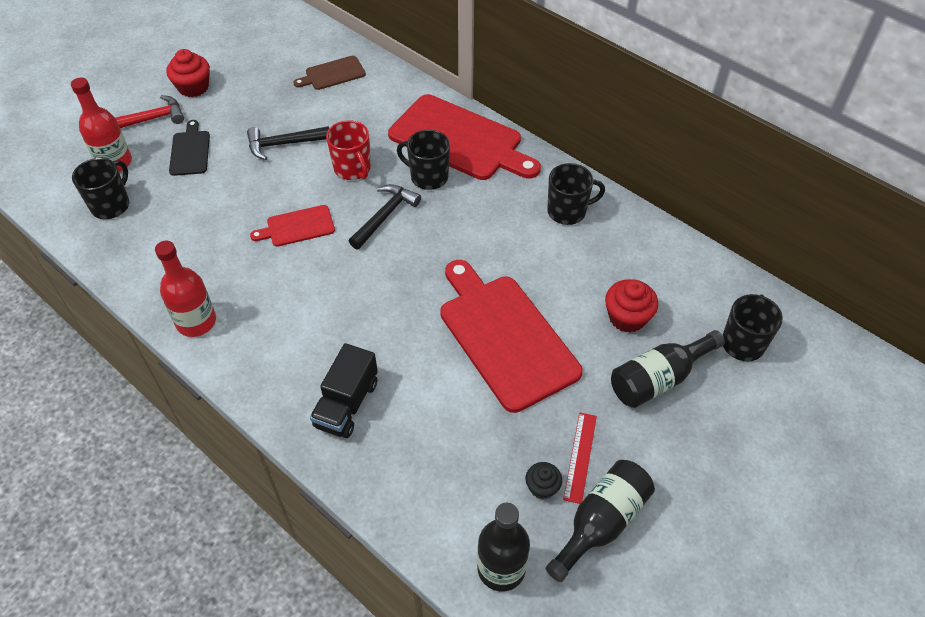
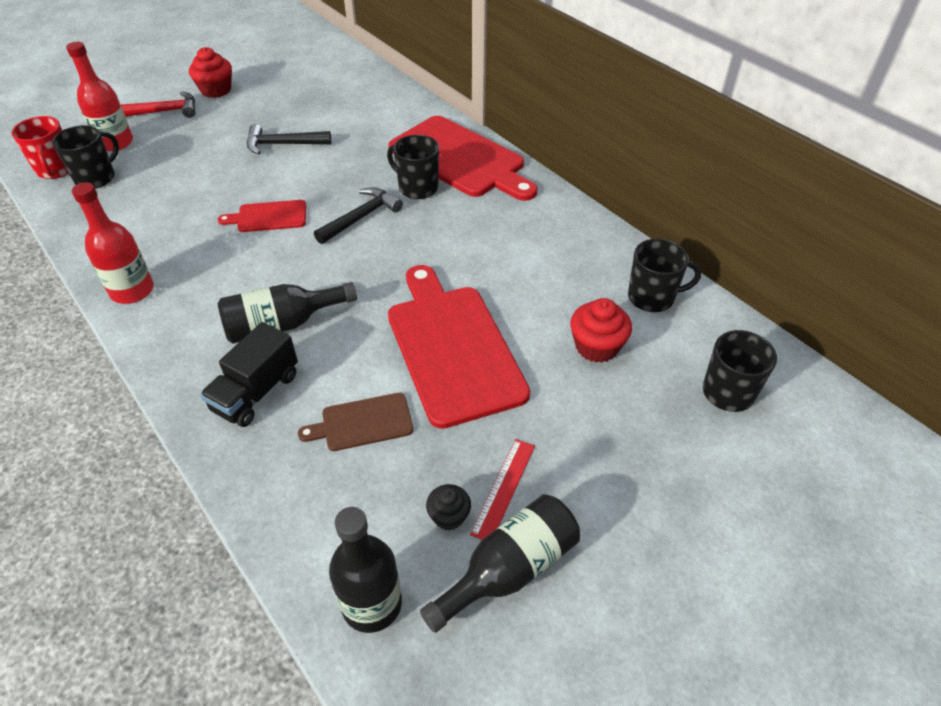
camera: 10 degrees right, 5 degrees down
(190, 151) = (190, 141): black cutting board -> none
(333, 74) = (352, 92): brown cutting board -> brown cutting board (363, 423)
(352, 169) = (343, 172): red mug -> red mug (56, 169)
(567, 211) = (556, 235): black mug -> black mug (652, 297)
(658, 379) = (618, 416): black bottle -> black bottle (282, 324)

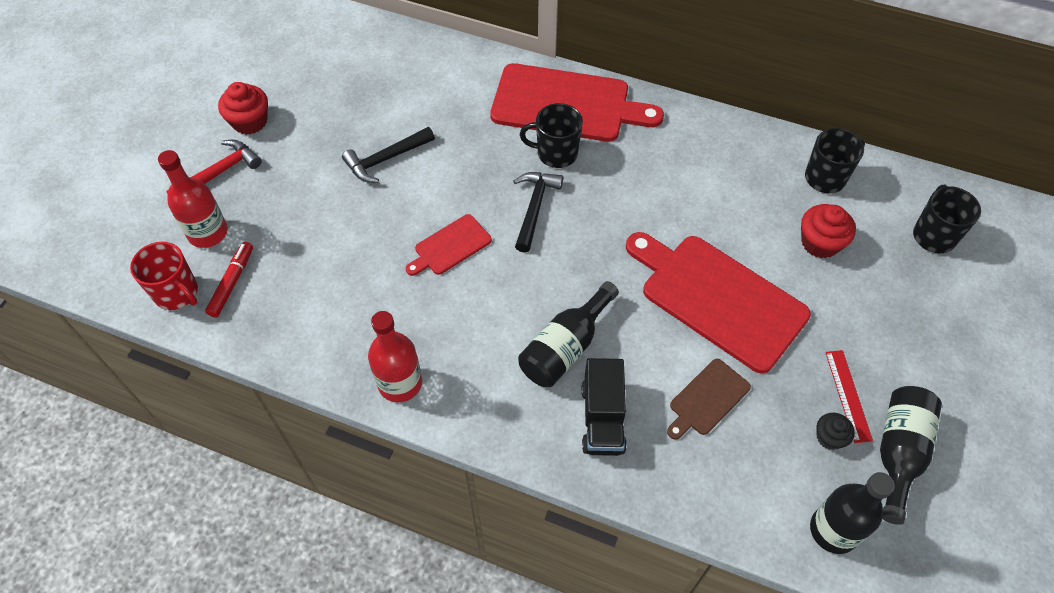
camera: 30 degrees left, 10 degrees up
(96, 178) = (232, 282): black mug -> red marker

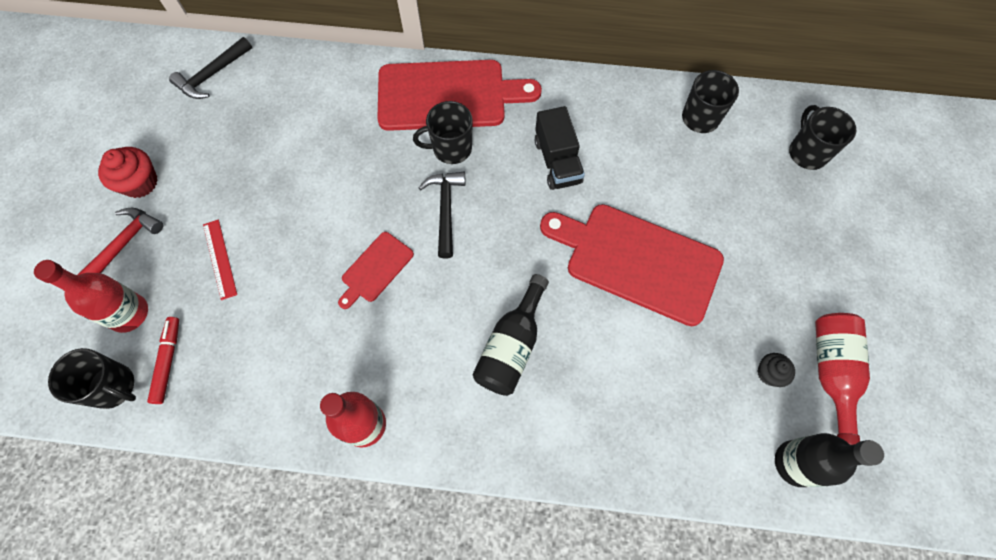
camera: 15 degrees left, 10 degrees up
(177, 293) = (114, 387): red mug -> black mug
(386, 159) = (288, 192): black hammer -> black hammer (212, 75)
(602, 419) = (564, 410): black truck -> black truck (557, 161)
(707, 399) = (653, 364): brown cutting board -> none
(820, 243) = (712, 183): red cupcake -> none
(848, 395) = (774, 328): red ruler -> red ruler (220, 259)
(898, 453) = (831, 372): black bottle -> red bottle

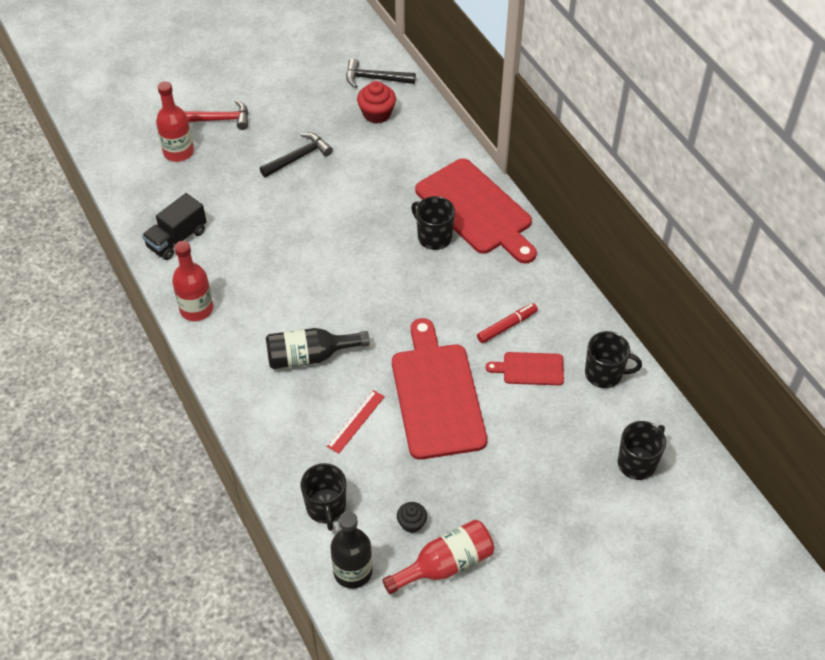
camera: 55 degrees right, 15 degrees down
(114, 387) = (130, 176): black mug -> black mug (326, 507)
(140, 183) = (266, 98): red cupcake -> red cupcake (377, 114)
(168, 361) = (164, 190): red marker -> red marker (507, 326)
(220, 259) = (248, 170): red ruler -> red ruler (356, 421)
(375, 269) = (306, 251): red cutting board -> red cutting board (530, 369)
(445, 209) = (382, 262): black hammer -> black hammer (299, 157)
(557, 161) = (479, 304): black truck -> black truck (177, 239)

